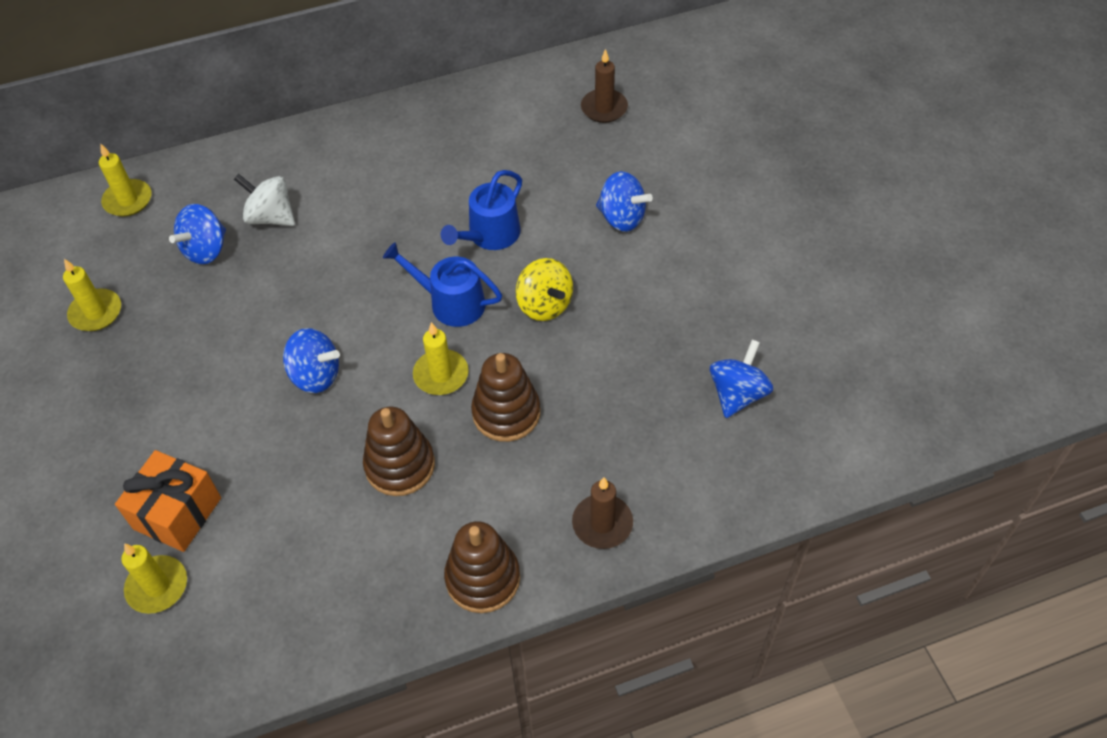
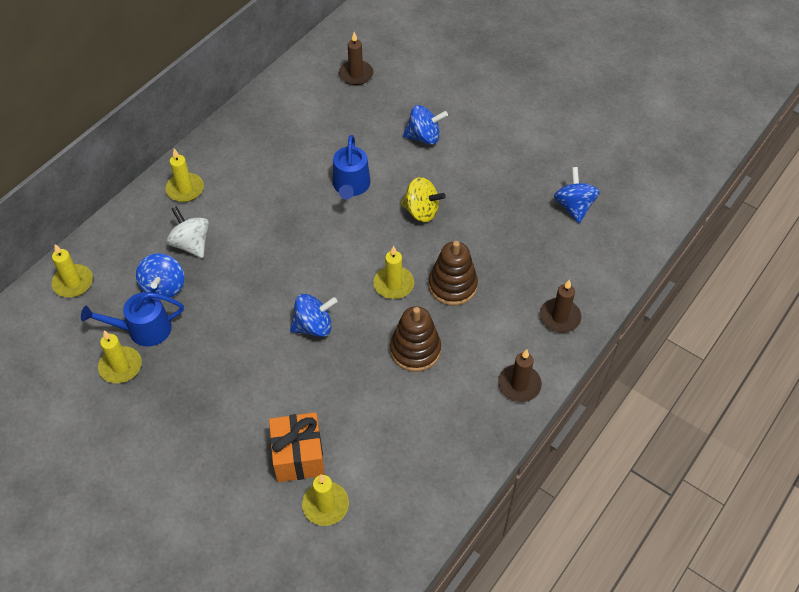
camera: 35 degrees left, 0 degrees up
(271, 217) = (191, 244): white spinning top -> white spinning top turned 60 degrees clockwise
(314, 154) = (185, 189): none -> yellow candle
(451, 303) = (362, 239): blue watering can -> blue watering can (143, 329)
(483, 578) = (519, 385): brown stacking toy -> brown candle

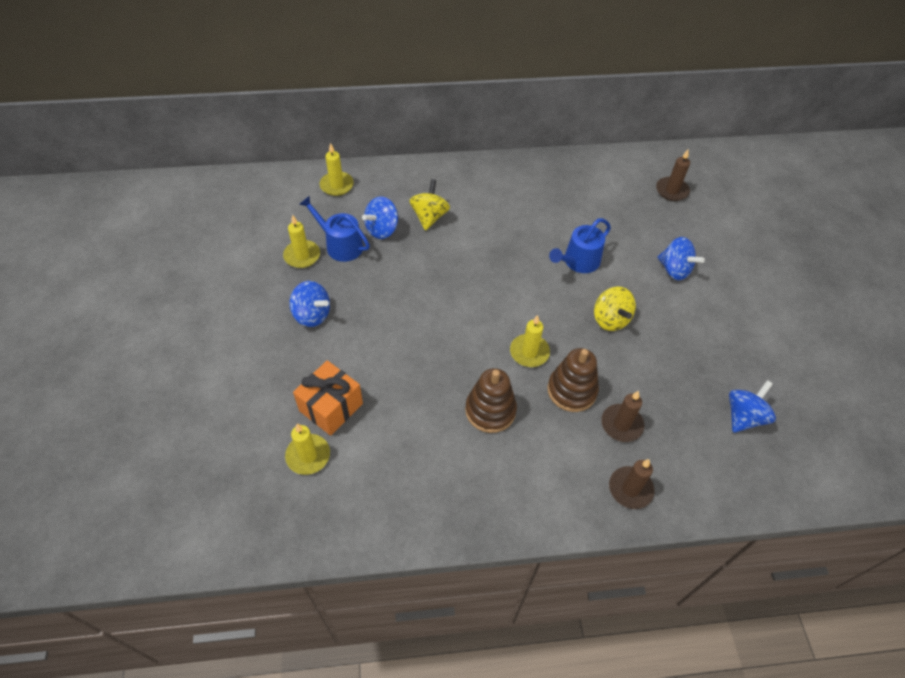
camera: 45 degrees right, 0 degrees up
(185, 189) = (466, 180): yellow candle -> none
(191, 244) = (429, 217): white spinning top -> yellow spinning top
(314, 326) = (442, 332): blue spinning top -> blue spinning top (312, 315)
(519, 385) = (537, 508): brown candle -> brown candle (621, 424)

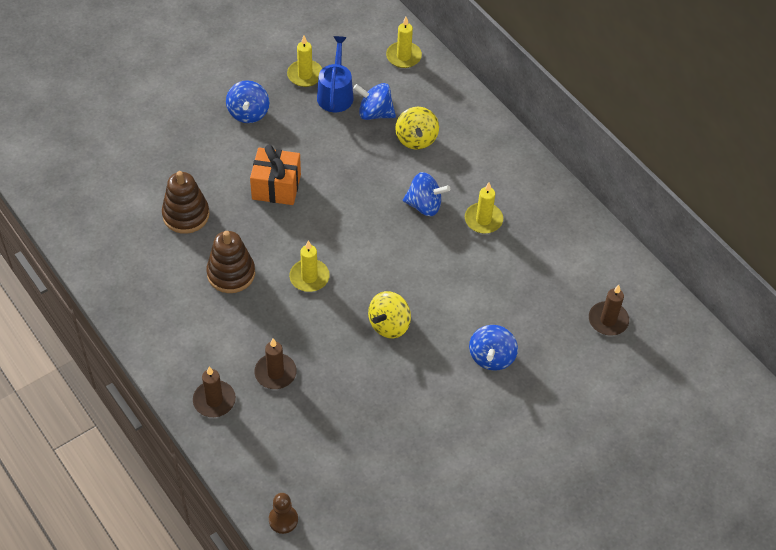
camera: 60 degrees right, 0 degrees up
(308, 455) = (119, 176): yellow candle -> yellow candle (483, 220)
(331, 407) = (169, 169): orange gift -> orange gift (276, 187)
(429, 217) = (416, 139): yellow spinning top -> yellow spinning top turned 105 degrees clockwise
(571, 390) = (288, 323): brown stacking toy -> brown stacking toy (186, 215)
(578, 262) = (444, 275): blue watering can -> none
(743, 416) = (344, 467): blue spinning top -> blue spinning top (424, 205)
(785, 489) = (283, 520): none -> brown pawn

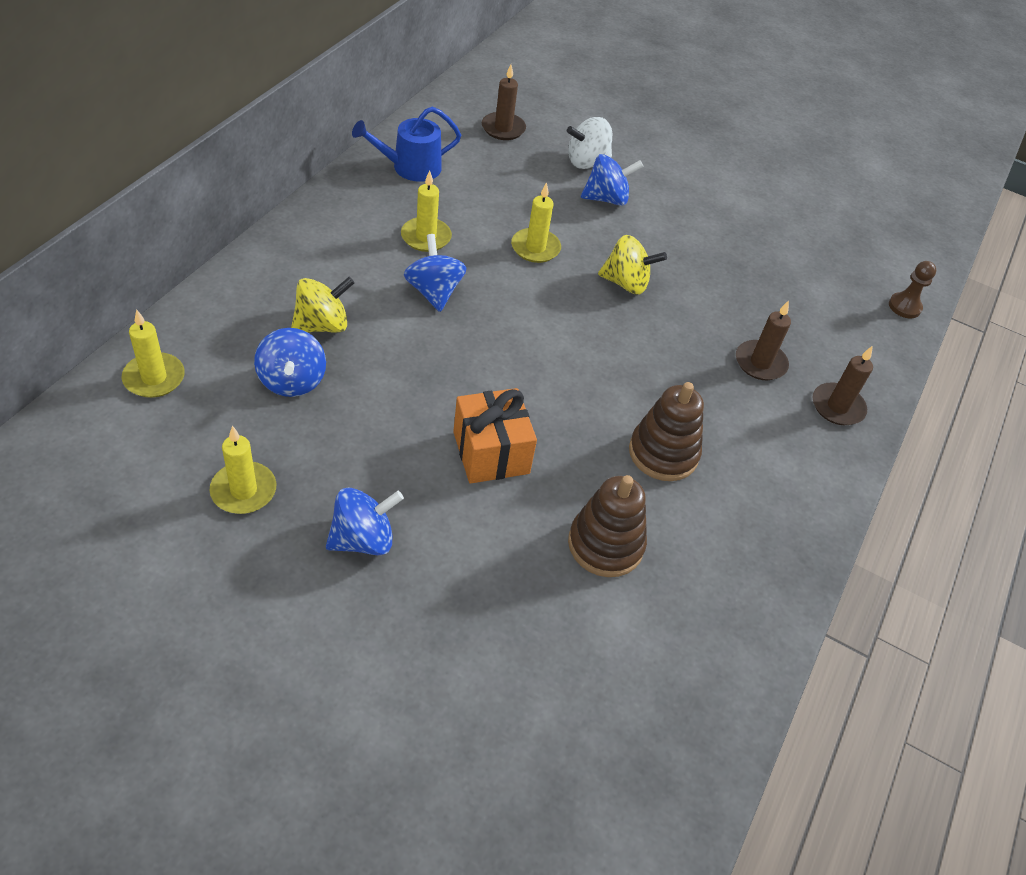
camera: 120 degrees left, 5 degrees down
(309, 277) = (613, 371): yellow candle -> yellow candle (535, 248)
(335, 94) = (271, 438): blue watering can -> blue watering can (410, 167)
(545, 364) = (586, 161): none -> white spinning top

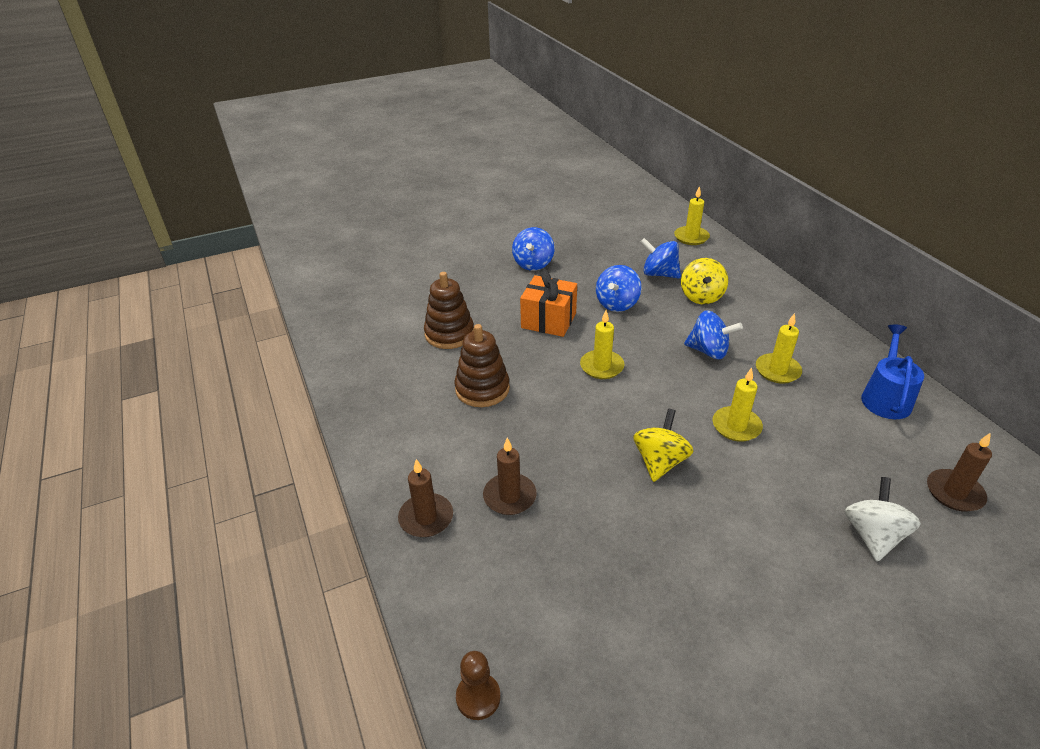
camera: 135 degrees right, 10 degrees down
(243, 490) = (593, 242): yellow candle -> yellow candle (601, 366)
(606, 199) = (795, 516): blue spinning top -> blue spinning top (617, 304)
(626, 283) = (660, 462): yellow spinning top -> yellow spinning top turned 150 degrees clockwise

